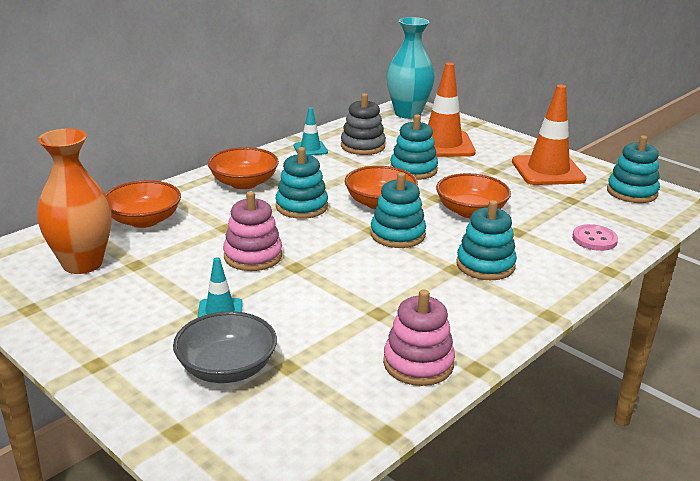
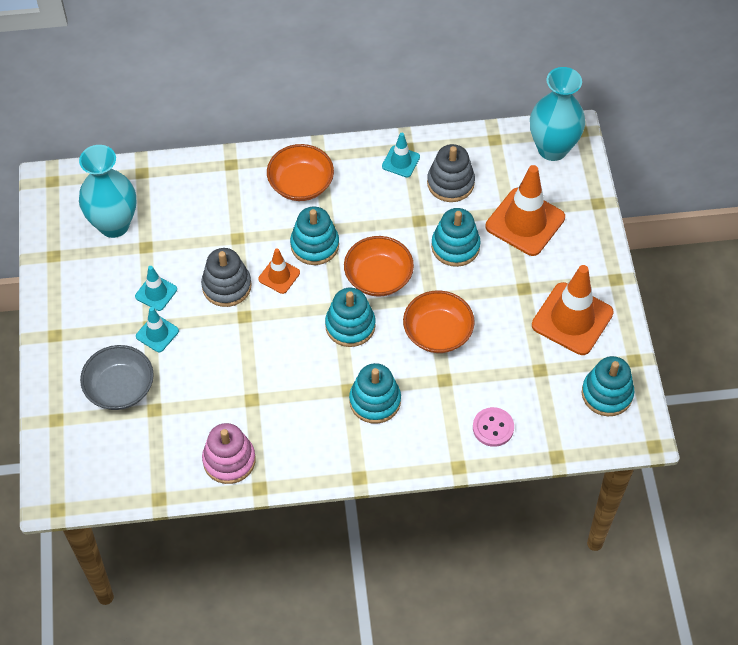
camera: 40 degrees right, 30 degrees up
(82, 263) = (114, 224): orange vase -> turquoise vase
(144, 220) = (189, 194): orange bowl -> none
(184, 287) = (156, 293): none -> turquoise traffic cone
(253, 256) = (226, 286): pink stacking toy -> grey stacking toy
(294, 233) = (279, 276): none -> orange traffic cone

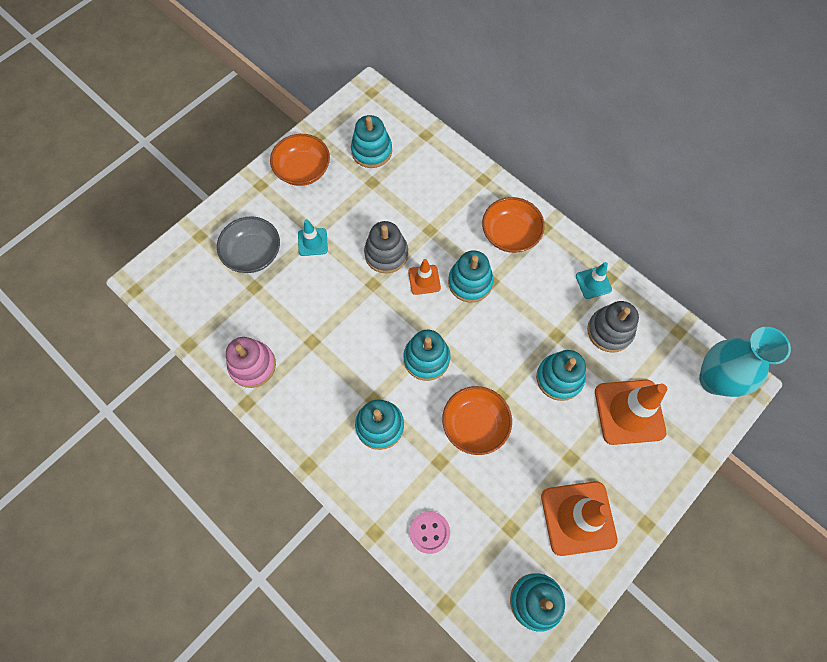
camera: 50 degrees right, 10 degrees up
(114, 224) = (371, 151): turquoise vase -> turquoise stacking toy
(156, 293) = (343, 216): turquoise traffic cone -> none
(378, 277) = (483, 345): orange bowl -> orange bowl (303, 170)

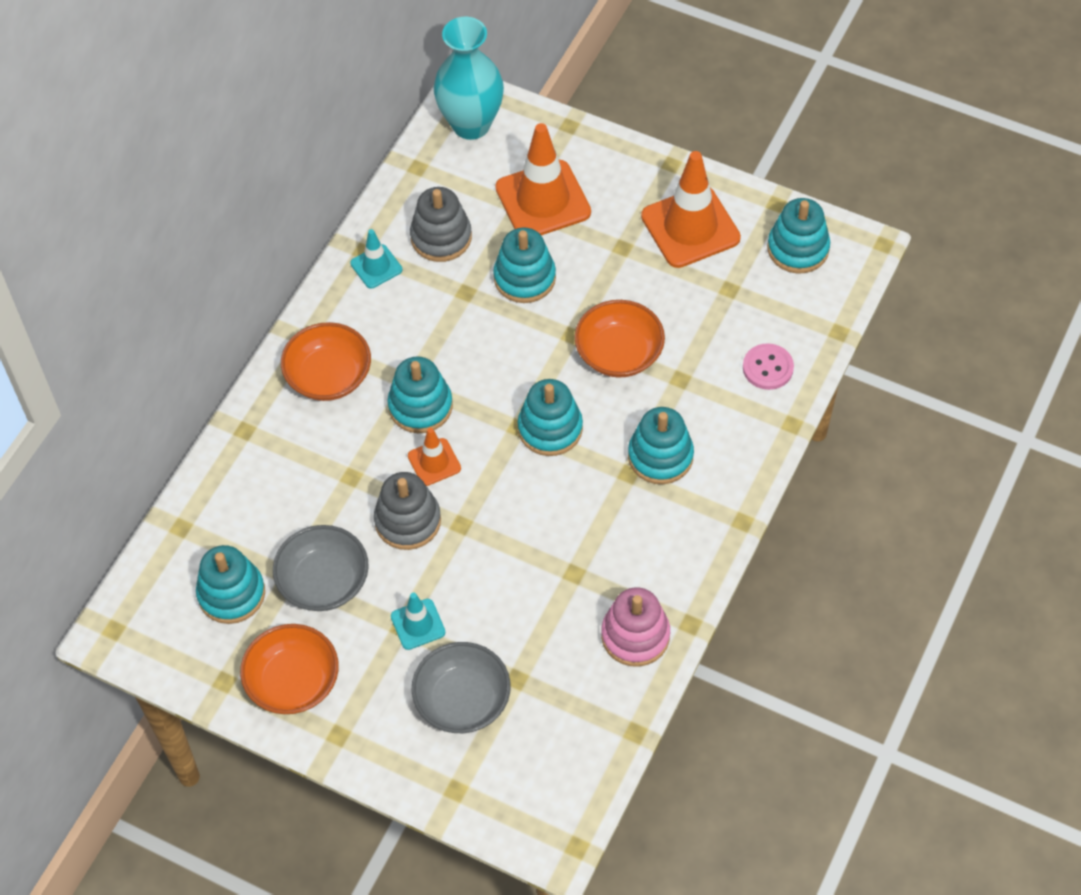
camera: 105 degrees left, 10 degrees down
(361, 199) = (324, 581): none -> grey bowl

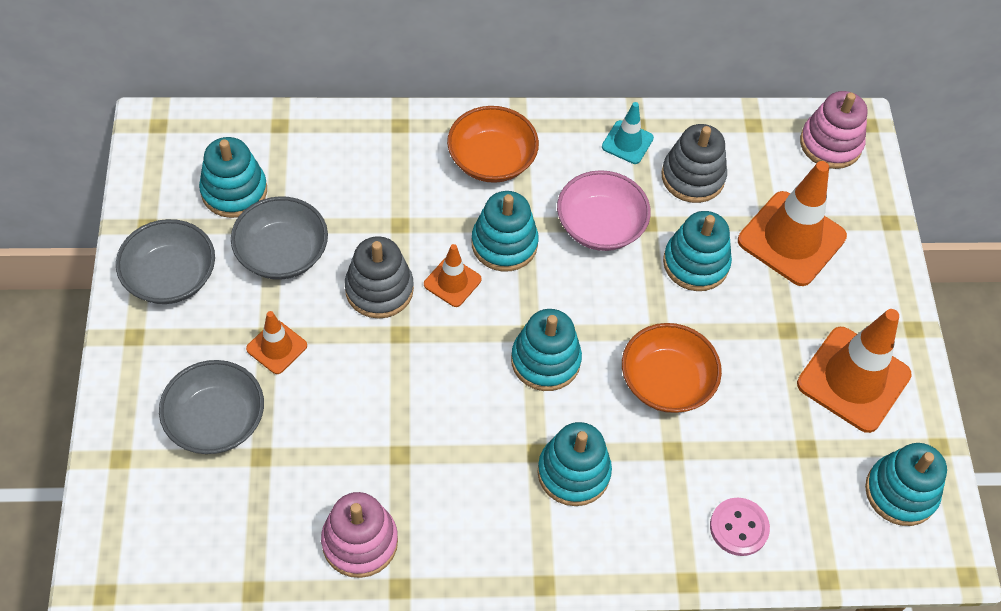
camera: 55 degrees right, 0 degrees up
(293, 681) = (170, 277): orange bowl -> grey bowl
(418, 624) = (276, 347): turquoise traffic cone -> orange traffic cone
(447, 327) = (600, 226): none -> pink bowl
(471, 124) = (830, 144): turquoise vase -> pink stacking toy

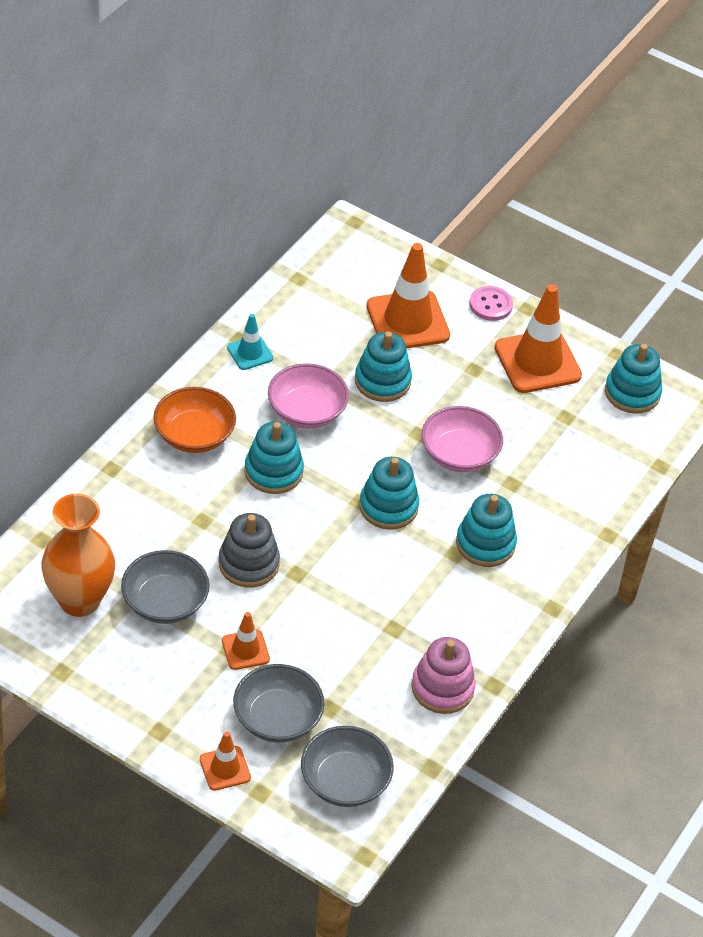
camera: 55 degrees left, 10 degrees down
(170, 277) = (125, 681): grey bowl -> grey bowl (345, 781)
(234, 191) = (79, 600): turquoise stacking toy -> orange vase
(452, 282) = (279, 519): orange traffic cone -> orange traffic cone (225, 768)
(666, 382) = (459, 454): orange bowl -> pink bowl
(692, 177) = (312, 338): grey stacking toy -> none
(739, 527) = (592, 485): pink button -> pink button (490, 305)
(830, 144) = (351, 251): pink stacking toy -> none

